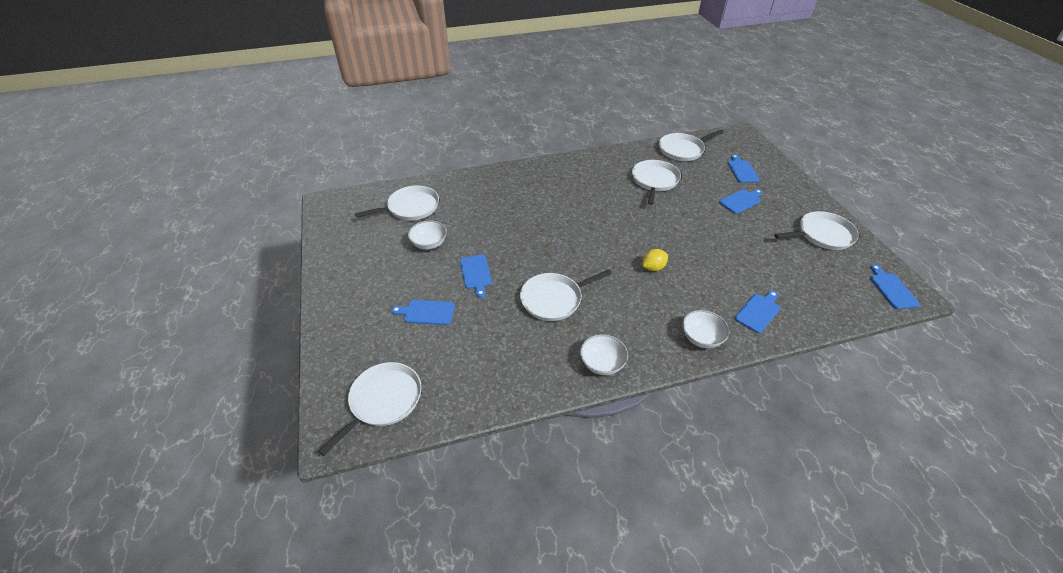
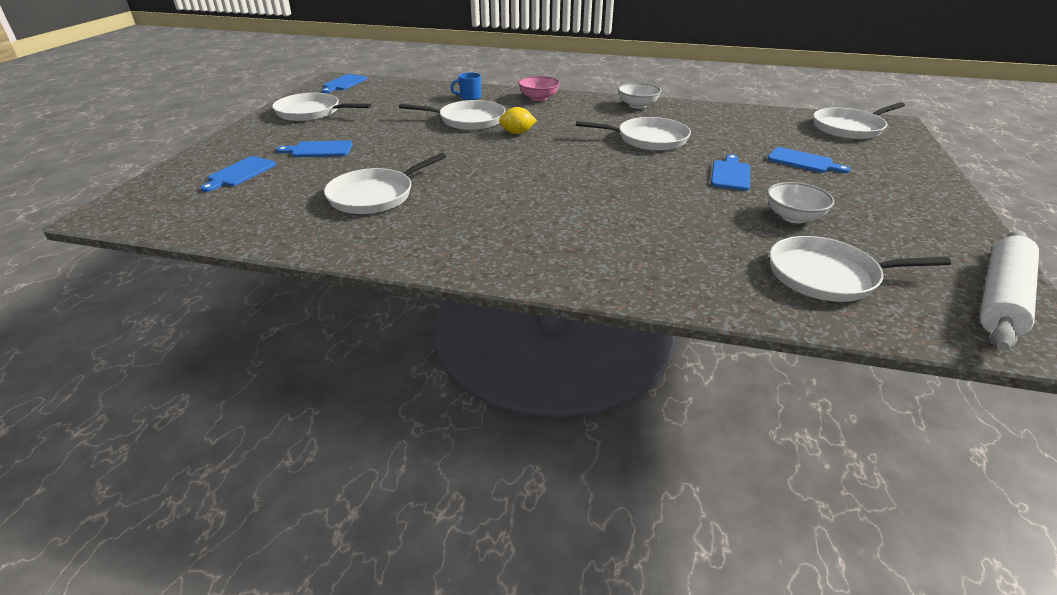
camera: 150 degrees left, 10 degrees down
(332, 220) = (1001, 298): none -> white rolling pin
(683, 150) = (246, 221): white pan -> white pan (468, 120)
(701, 338) = (538, 98): white bowl -> pink bowl
(758, 312) = (470, 97): blue cutting board -> blue mug

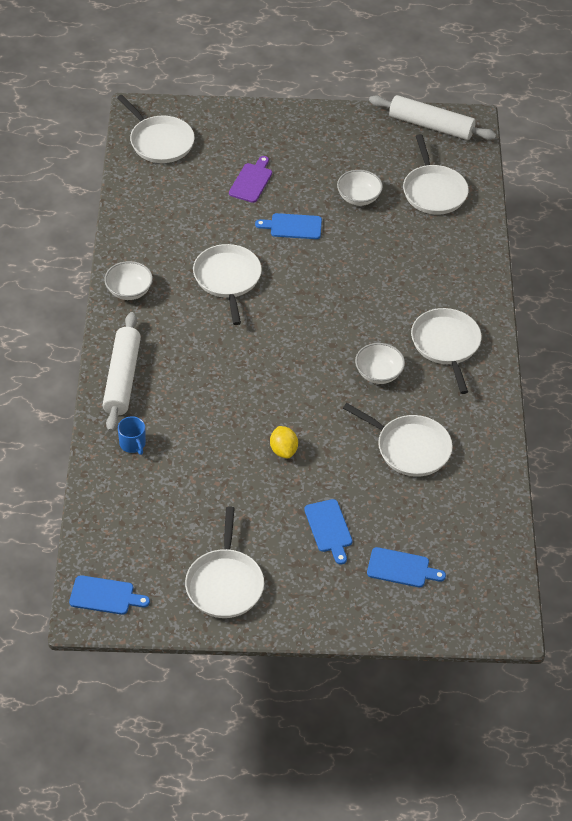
camera: 105 degrees left, 15 degrees up
(468, 120) = (212, 427): white pan -> white pan (446, 344)
(489, 193) = (378, 373): none -> white bowl
(517, 133) = (239, 378): yellow lemon -> yellow lemon (283, 450)
(538, 98) = (122, 378): pink bowl -> white rolling pin
(803, 161) = (251, 181): blue cutting board -> purple cutting board

